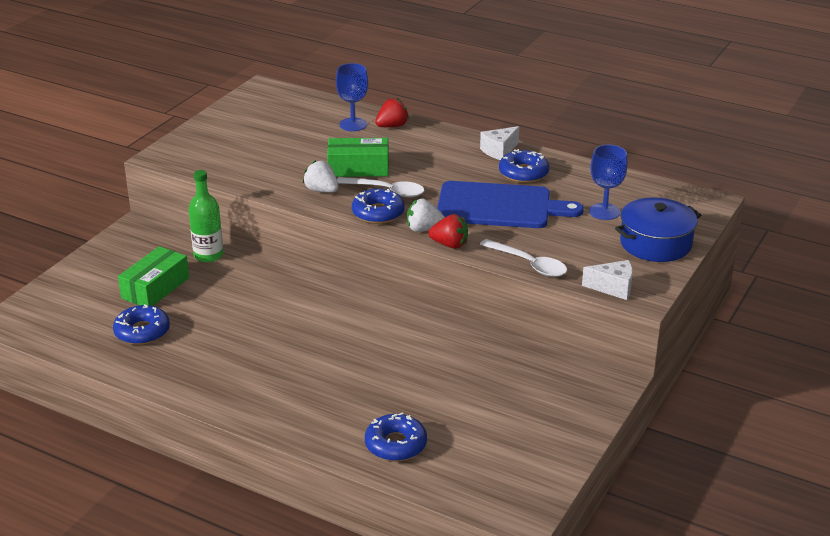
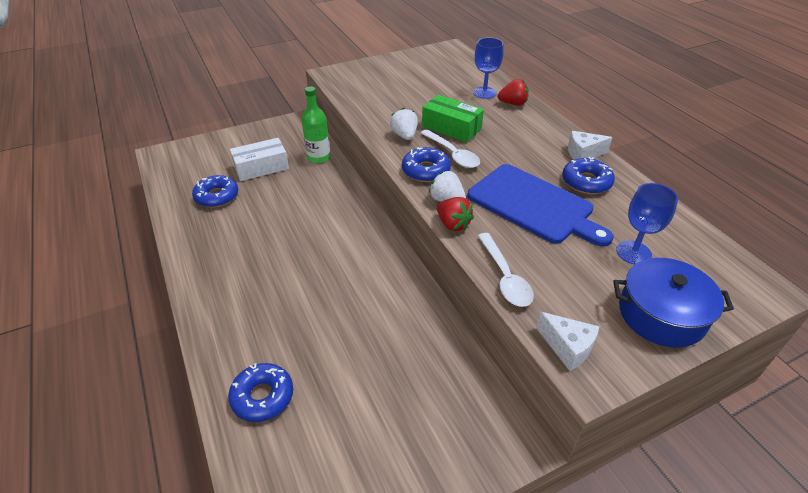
camera: 35 degrees right, 10 degrees up
(155, 288) = (261, 167): green box -> white box

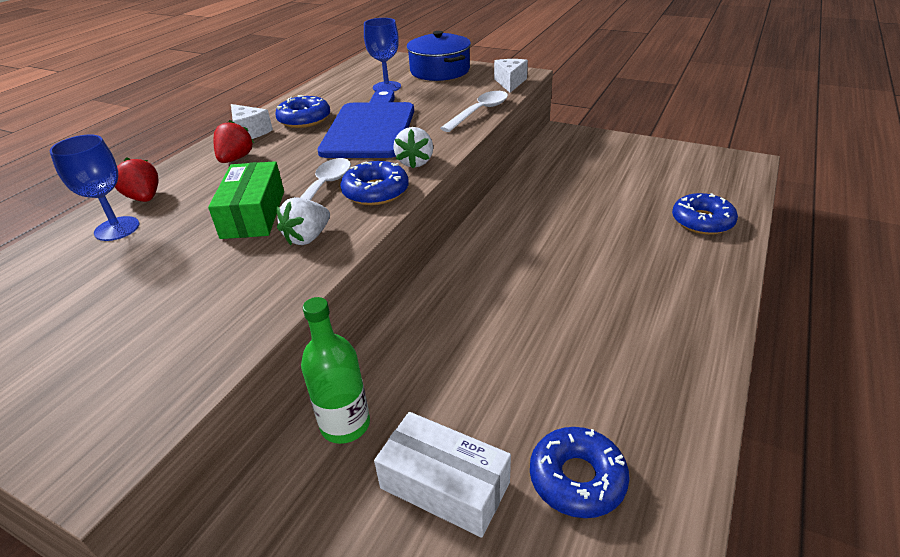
camera: 125 degrees left, 5 degrees down
(453, 224) = (447, 147): red strawberry -> red strawberry (236, 159)

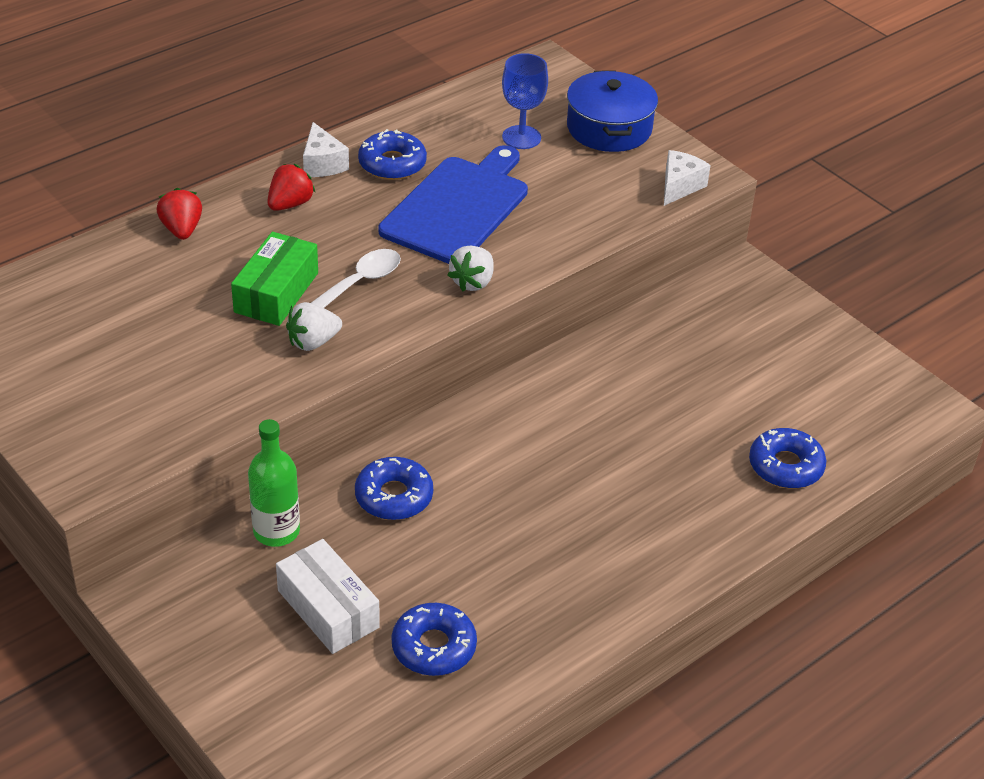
camera: 20 degrees right, 5 degrees up
(117, 229) = (146, 263): blue goblet -> none
(376, 192) = (407, 308): blue donut -> blue donut (394, 496)
(479, 112) = (600, 227): white spoon -> none

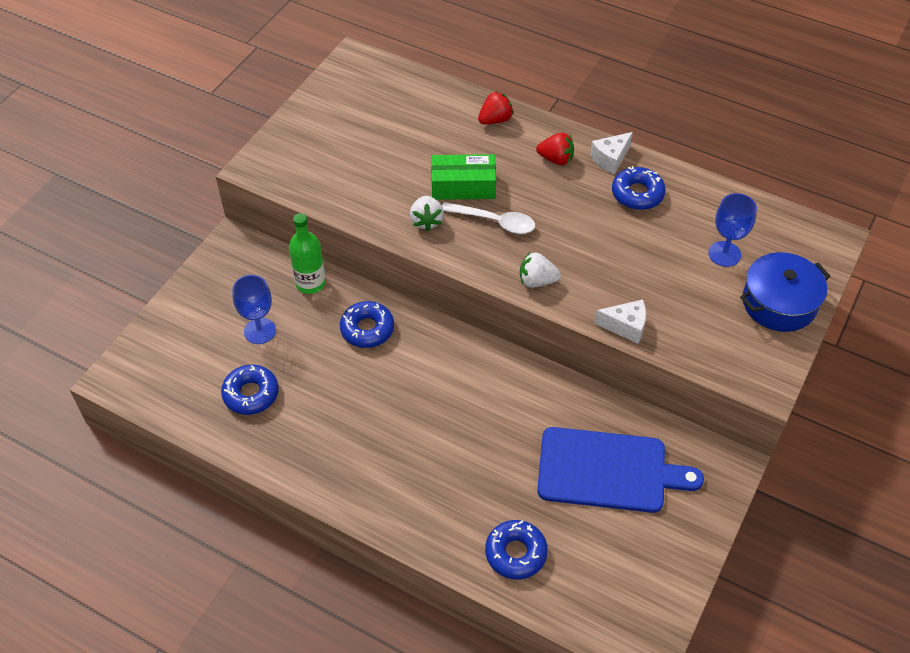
camera: 70 degrees right, 10 degrees up
(313, 342) = (426, 221): white strawberry -> white strawberry turned 135 degrees counterclockwise
(328, 609) = (260, 331): white box -> blue goblet
(458, 207) = (614, 245): blue cutting board -> blue cutting board (608, 470)
(679, 186) = (736, 370): white cheese -> white cheese (625, 326)

